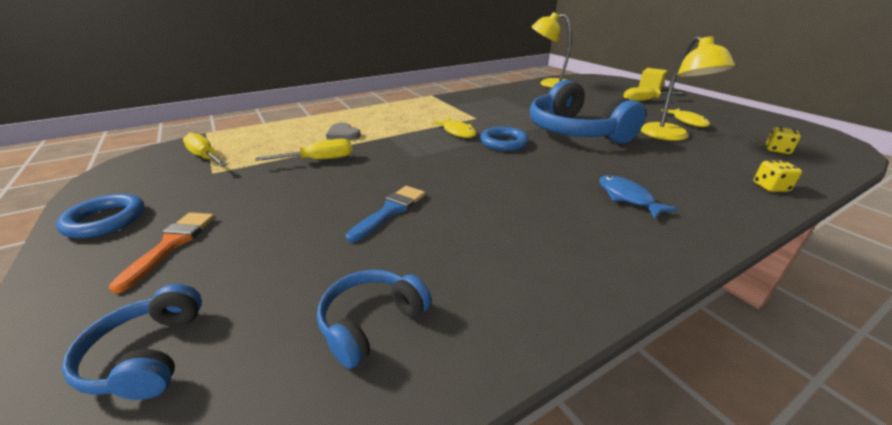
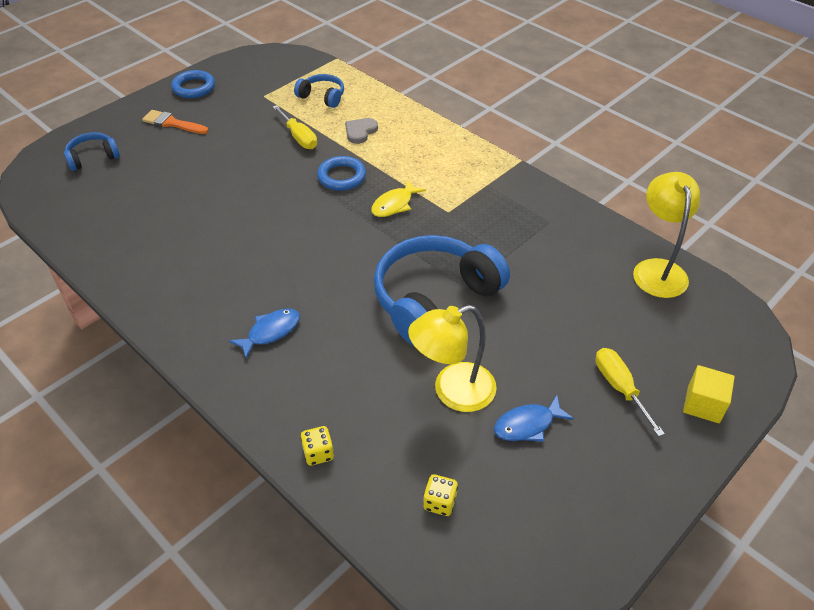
camera: 75 degrees right, 15 degrees up
(171, 244) = (172, 123): orange brush -> orange brush turned 150 degrees counterclockwise
(205, 157) = (288, 81): yellow screwdriver -> none
(371, 322) = (113, 218): blue headphones -> blue headphones (322, 97)
(390, 211) = (224, 197): blue brush -> none
(503, 142) = (377, 242): blue ring -> blue ring (341, 176)
(687, 121) = (527, 425): yellow fish -> blue fish

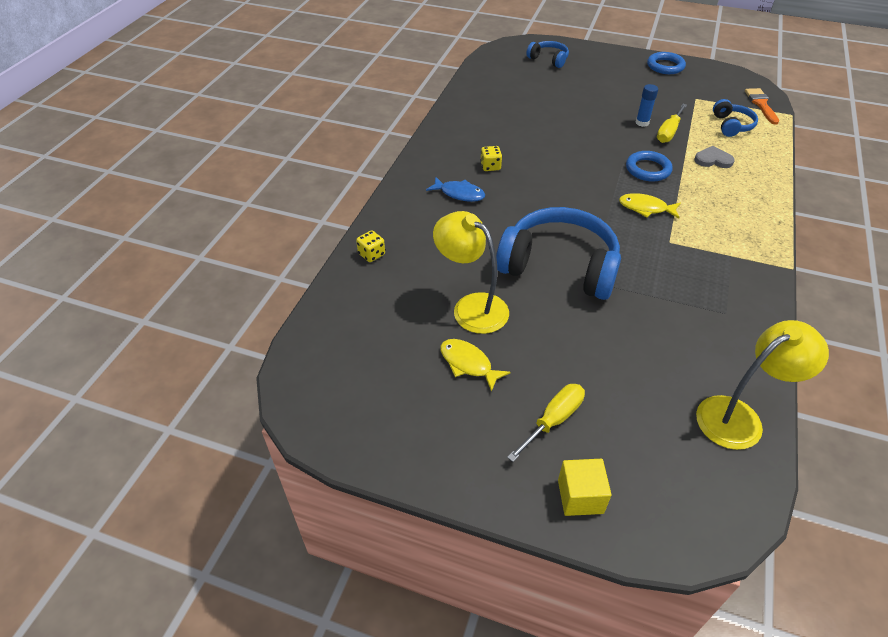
camera: 65 degrees right, 0 degrees up
(172, 123) = (616, 74): orange brush -> orange brush (761, 104)
(269, 146) = (642, 123): none -> blue glue stick
(440, 502) = (365, 331): yellow dice -> yellow dice (490, 166)
(527, 425) = (468, 364): blue fish -> yellow fish

